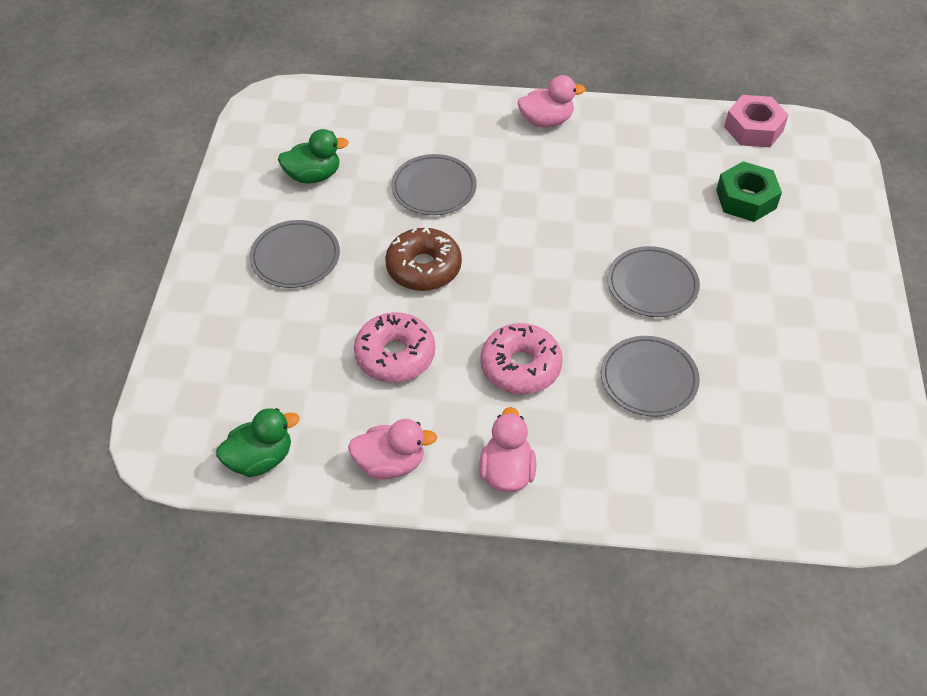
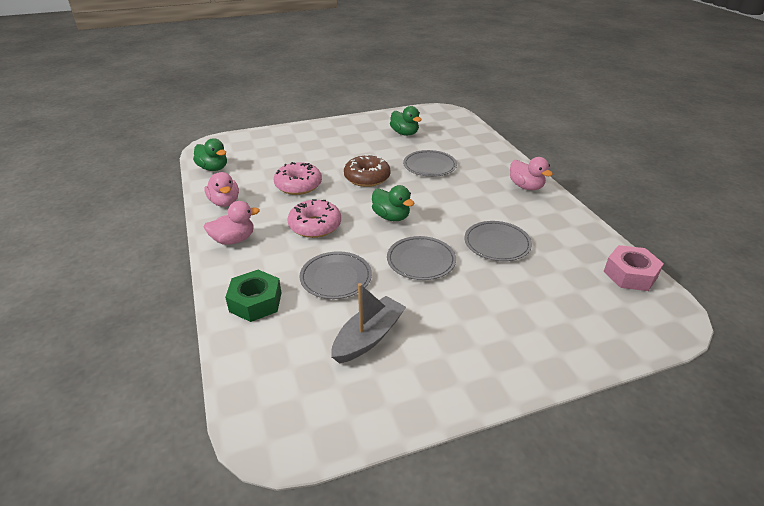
camera: 65 degrees right, 15 degrees down
(295, 257) = (345, 143): grey plate -> grey plate (497, 243)
(543, 278) = (391, 217): none -> green duck
(746, 199) = (548, 286): green nut -> green nut (255, 302)
(768, 382) = (368, 337): none -> grey boat

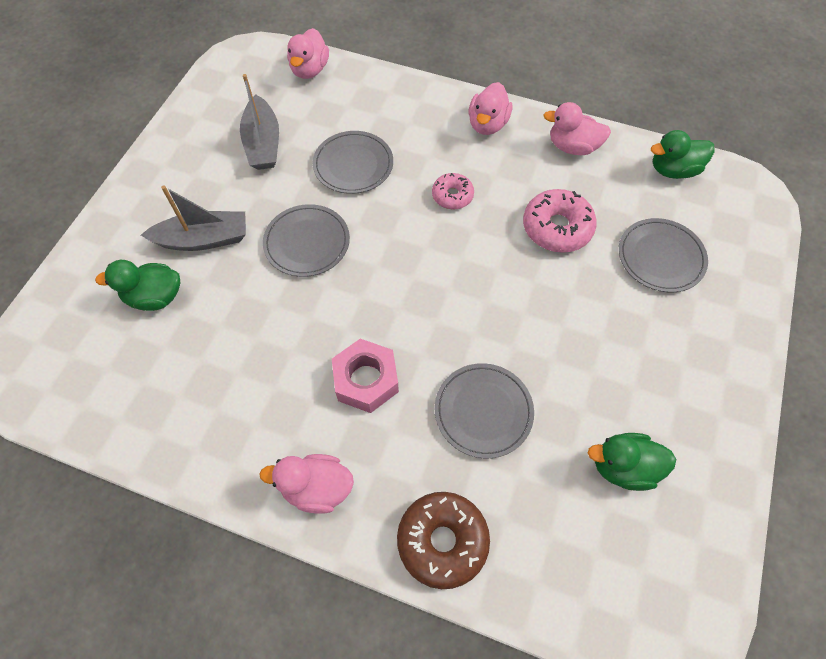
camera: 130 degrees right, 25 degrees up
(252, 368) = (309, 70): none -> pink duck
(255, 302) = (378, 101): green nut -> none
(315, 226) = (452, 196): pink donut -> pink donut, size x0.61
(367, 178) = (515, 309): brown donut -> brown donut (442, 541)
(391, 217) = (403, 272): green duck -> green duck (155, 297)
(482, 306) = (203, 239): none -> grey boat
(497, 243) = (257, 332): grey plate -> grey plate (660, 257)
(630, 274) = (83, 409): pink nut -> pink nut (366, 380)

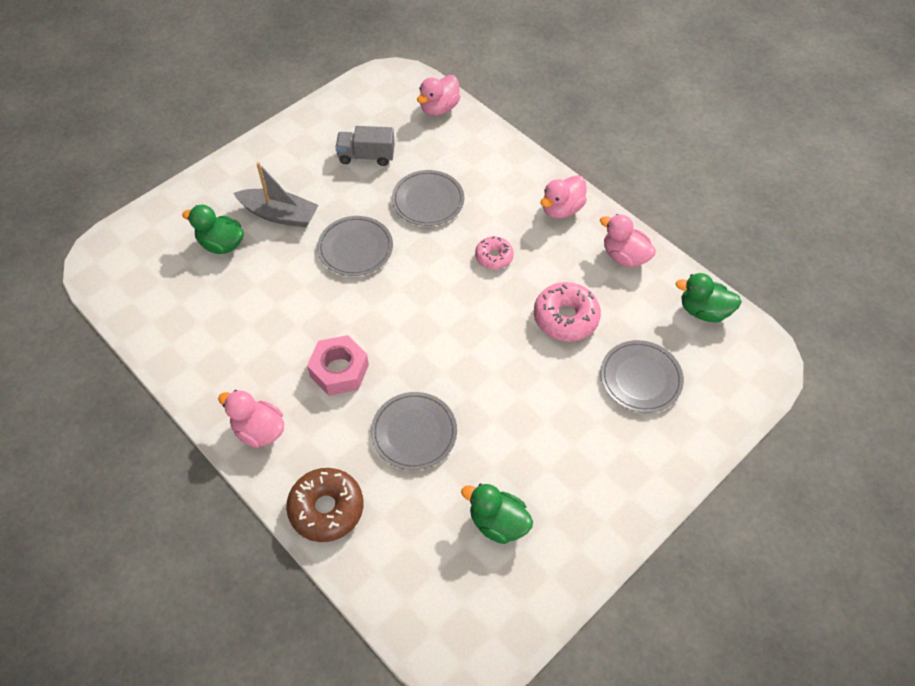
camera: 25 degrees right, 5 degrees down
(263, 143) = (366, 156): grey boat -> grey truck

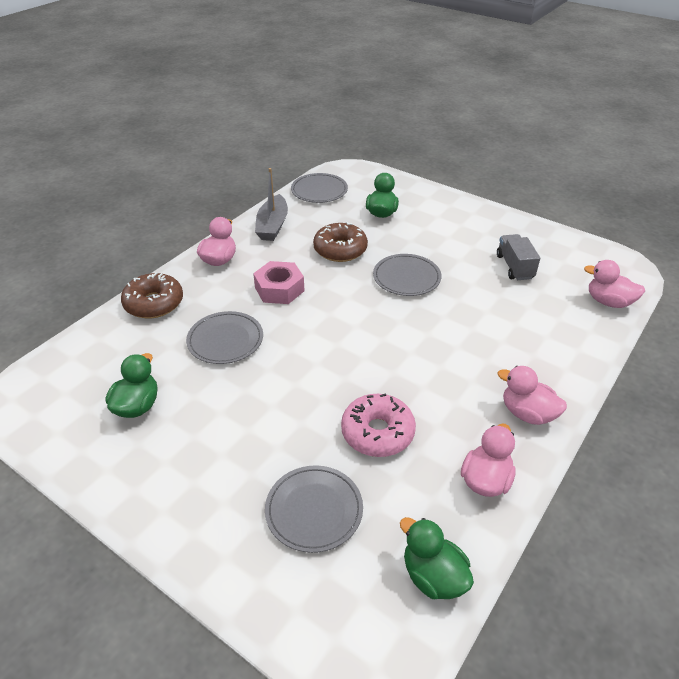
camera: 80 degrees right, 15 degrees down
(279, 215) = (423, 233): grey boat -> grey boat (272, 226)
(283, 299) = (340, 250): none -> brown donut
(428, 200) = (483, 312): grey plate -> grey plate (319, 190)
(494, 257) = (435, 366): pink donut -> none
(703, 311) = (433, 576): green duck -> green duck turned 45 degrees counterclockwise

